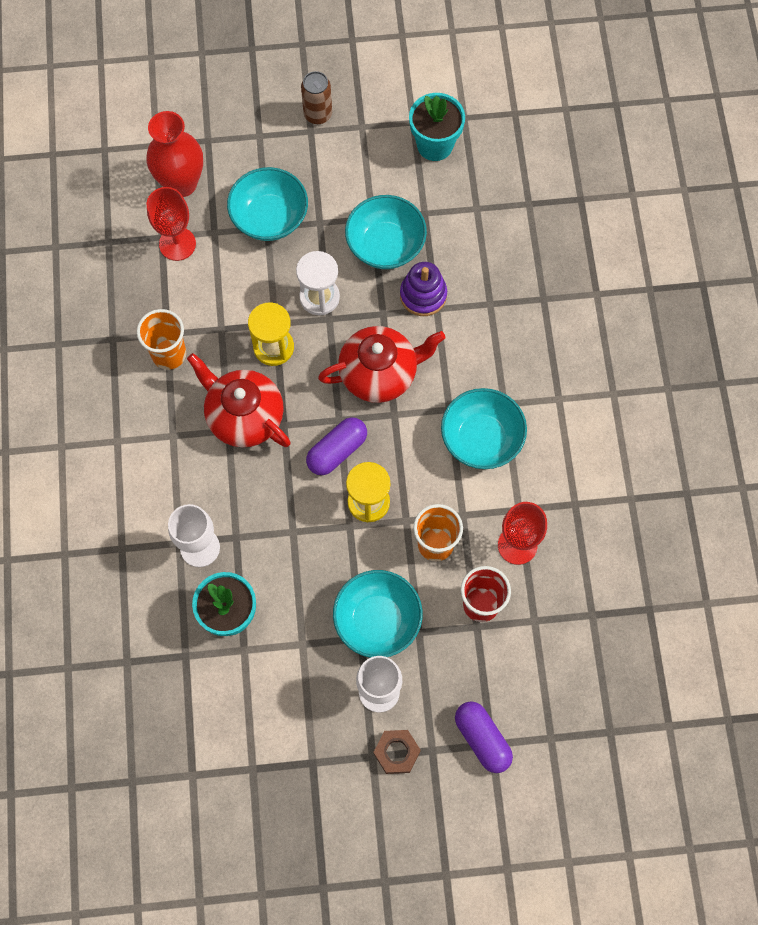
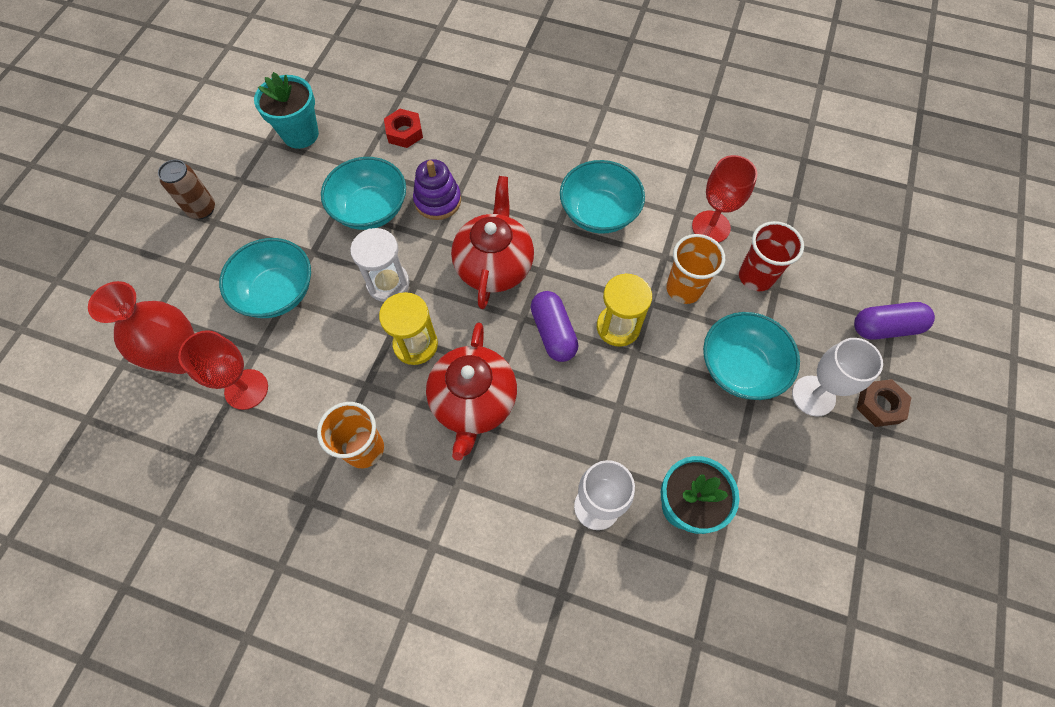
camera: 65 degrees left, 5 degrees down
(244, 416) = (473, 402): red teapot -> red teapot turned 60 degrees counterclockwise
(484, 229) = (404, 132): none -> red nut

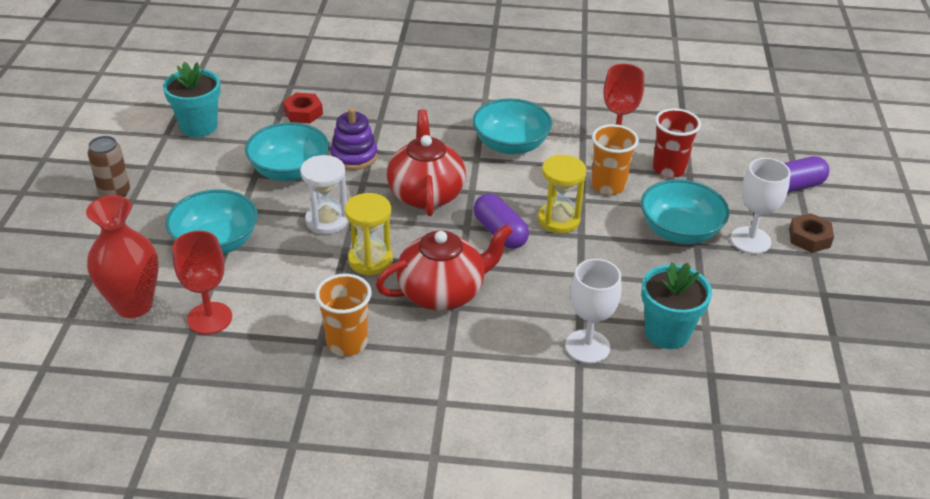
camera: 15 degrees left, 25 degrees down
(473, 402) = (442, 292): red teapot -> red teapot turned 105 degrees counterclockwise

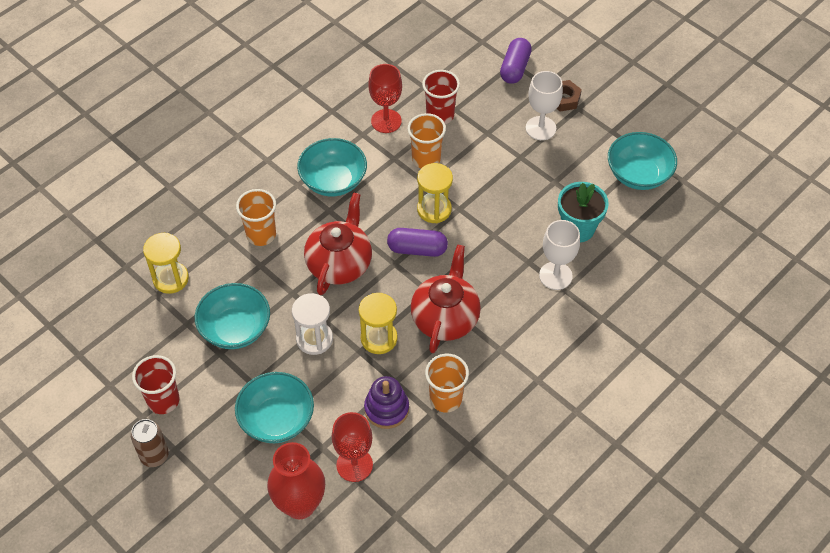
camera: 50 degrees left, 15 degrees up
(176, 170) = (163, 400): none -> red cup
(199, 126) = (120, 356): turquoise flower pot -> none
(303, 113) = (170, 279): red nut -> yellow hourglass
(354, 156) = (256, 279): purple stacking toy -> purple stacking toy (386, 409)
(403, 135) = (261, 235): none -> orange cup
(426, 194) = (339, 264): red teapot -> red teapot turned 75 degrees clockwise
(679, 231) = (501, 156): turquoise bowl -> turquoise bowl (638, 174)

